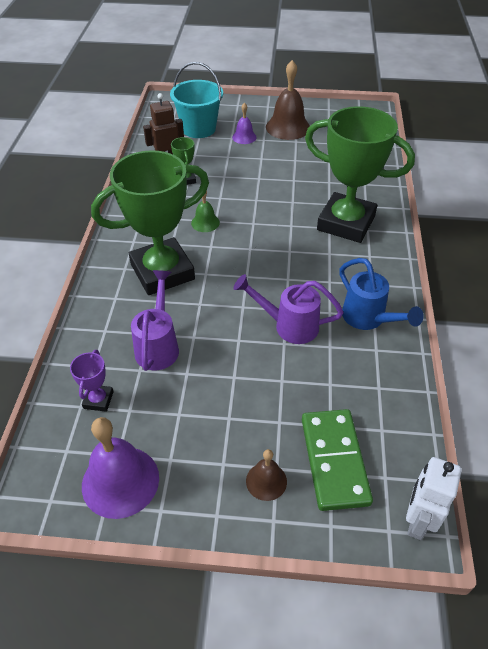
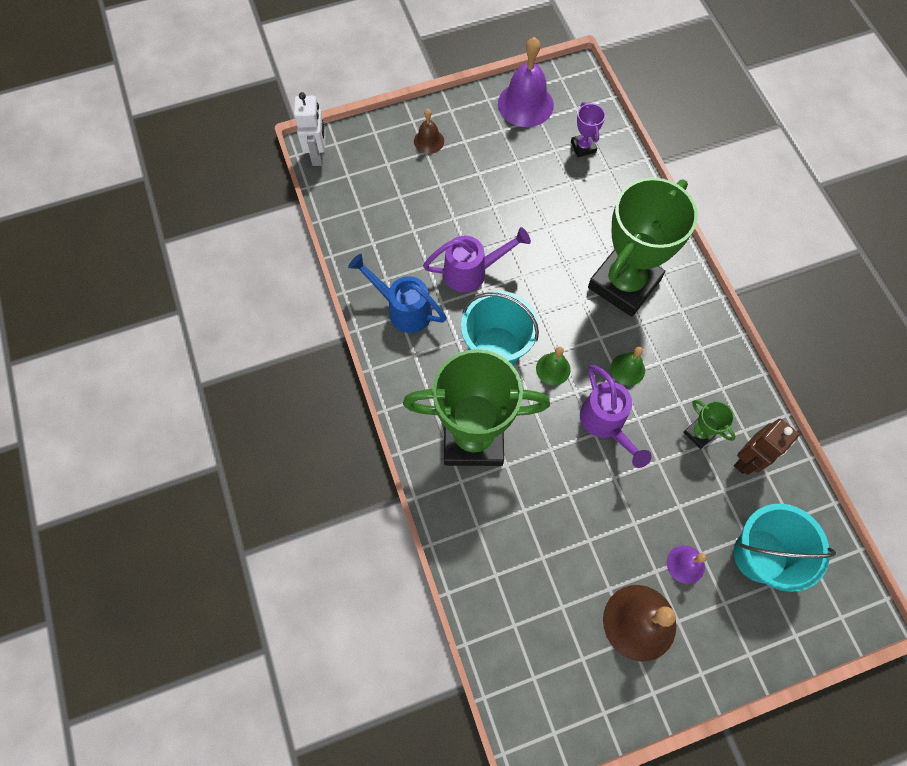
camera: 155 degrees right, 20 degrees up
(158, 345) = (572, 208): purple watering can -> purple watering can (606, 424)
(261, 240) = (553, 369): none -> green bell
(299, 265) = (496, 348): none -> turquoise bucket
(334, 460) = (387, 172): green domino -> none

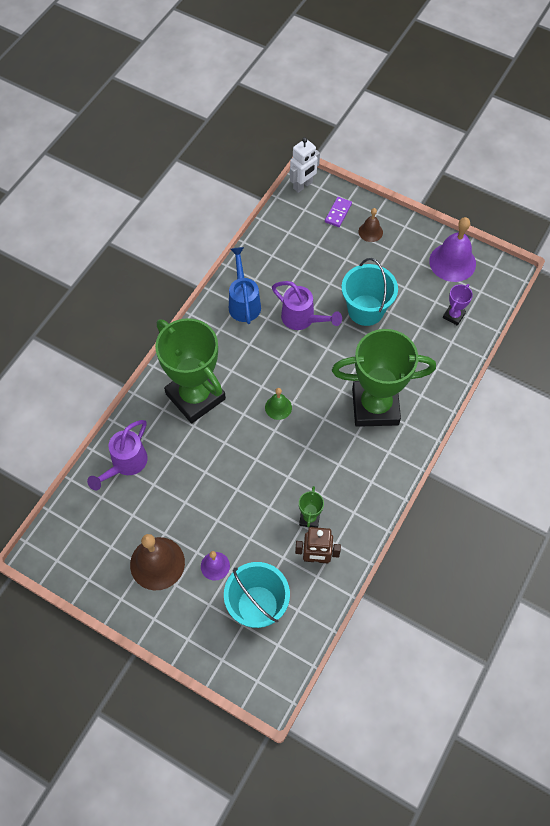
camera: 50 degrees right, 5 degrees down
(381, 150) = (338, 213): none -> purple domino
(496, 348) = (263, 368): turquoise bucket -> turquoise bucket (366, 310)
(606, 424) = (267, 461): purple watering can -> purple watering can (125, 464)
(627, 369) = (316, 448): green bell -> none

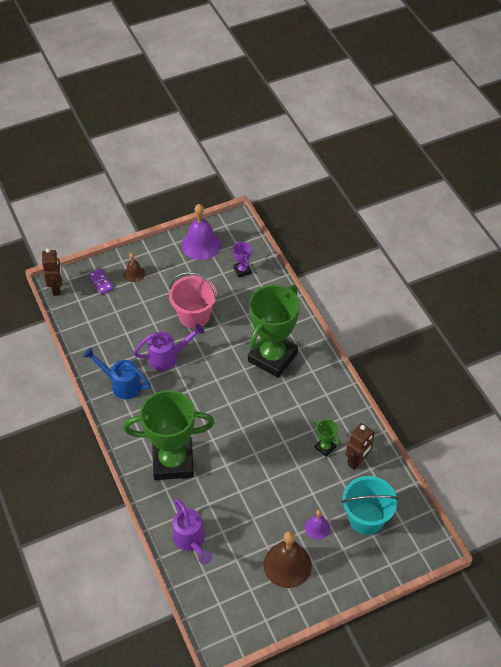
camera: 55 degrees left, 10 degrees down
(278, 407) = (225, 414): green bell -> none
(303, 185) = (57, 288): white robot -> brown robot
(366, 310) = (194, 316): turquoise bucket -> pink bucket

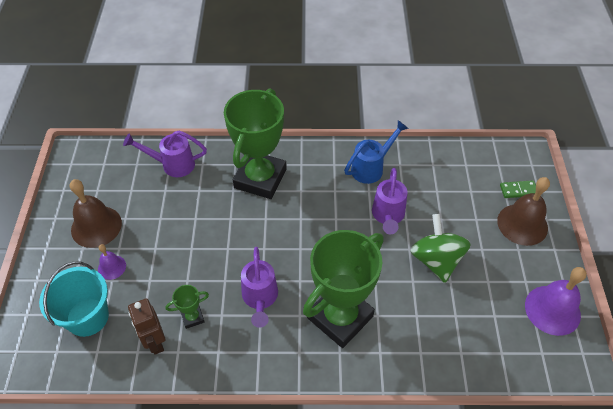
camera: 115 degrees right, 0 degrees up
(57, 288) = (521, 152): brown robot -> none
(100, 282) = (518, 190): purple domino -> green domino
(134, 273) = (522, 224): brown bell -> brown bell, size x1.87
(194, 316) = (436, 260): pink bucket -> green spinning top
(242, 270) = (492, 340): purple trophy -> none
(272, 357) = (340, 317): green trophy -> green trophy turned 75 degrees clockwise
(286, 411) = (260, 299): none -> purple watering can

